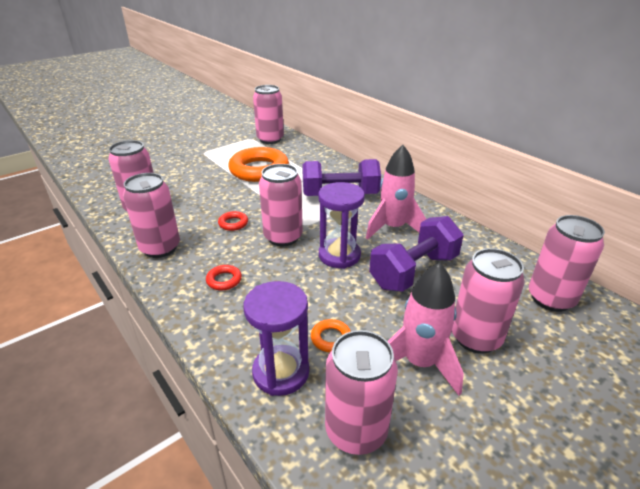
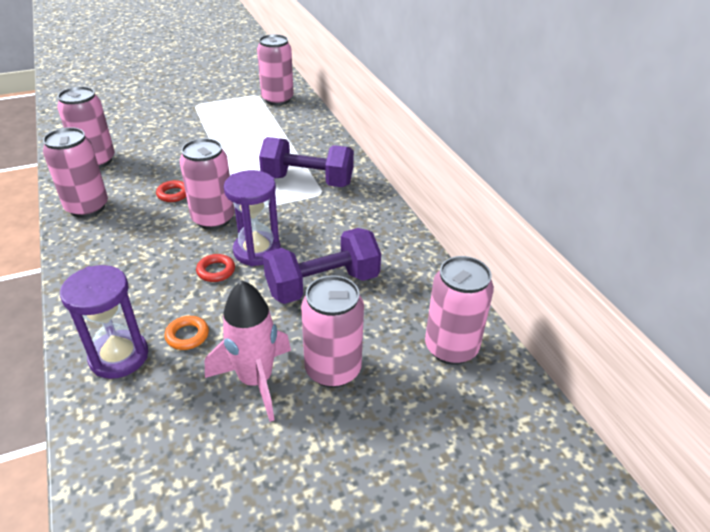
camera: 15 degrees right, 5 degrees up
(224, 280) = (126, 254): red ring -> red ring (216, 271)
(259, 170) = (240, 136): orange ring -> none
(356, 431) = (149, 427): pink can -> none
(393, 228) = (337, 231): pink rocket -> none

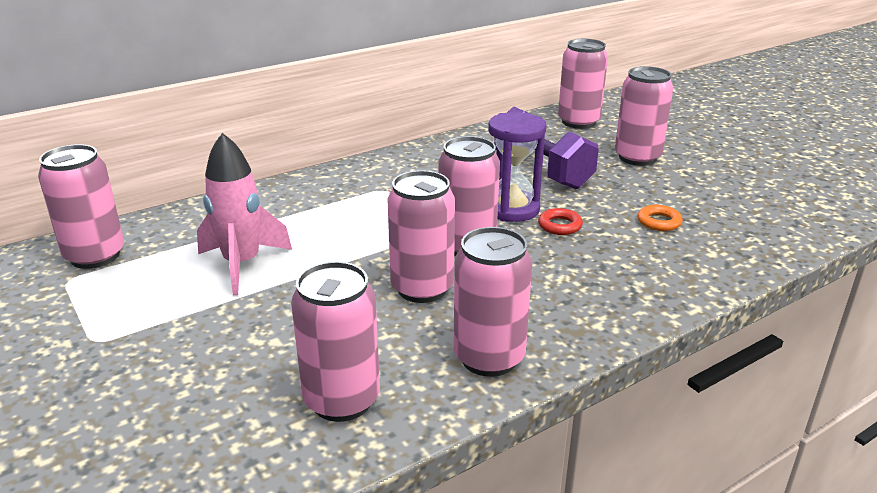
camera: 100 degrees left, 10 degrees down
(119, 356) = (715, 250): purple hourglass -> none
(173, 194) = (422, 288): red ring -> pink can
(256, 381) = (677, 184): pink rocket -> pink rocket (242, 264)
(307, 181) = (358, 200): purple dumbbell -> none

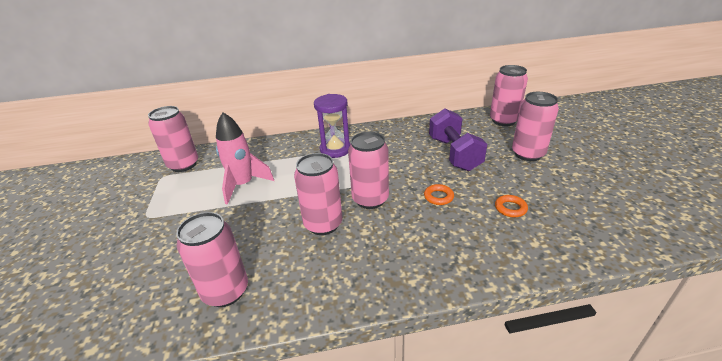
camera: 25 degrees right, 5 degrees up
(489, 358) = (326, 287): pink can -> none
(512, 209) = (416, 178): purple hourglass -> purple hourglass (335, 150)
(559, 225) = (438, 197): red ring -> orange ring

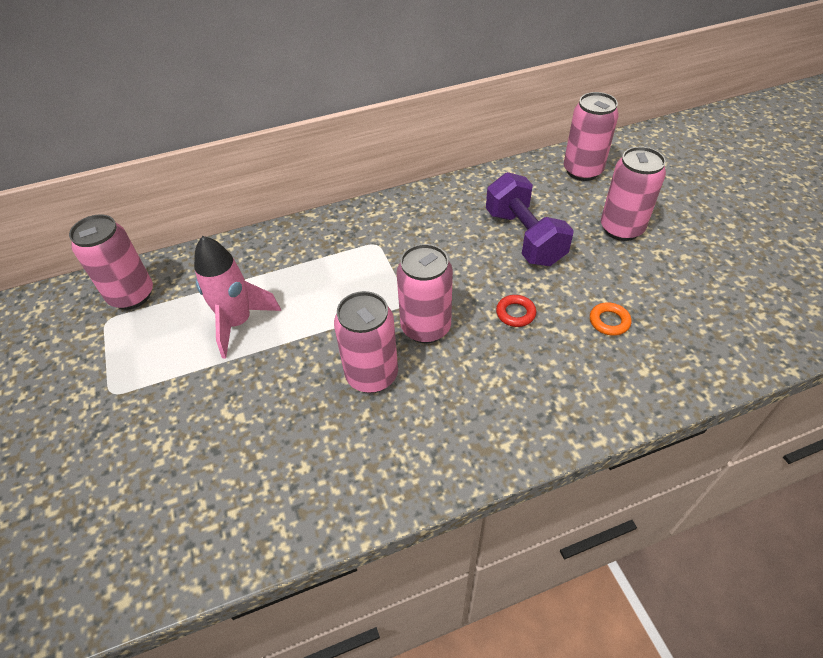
camera: 10 degrees left, 15 degrees up
(226, 291) = (272, 494): pink can -> none
(335, 150) = (355, 245): purple hourglass -> none
(438, 197) = (515, 313): orange ring -> red ring

